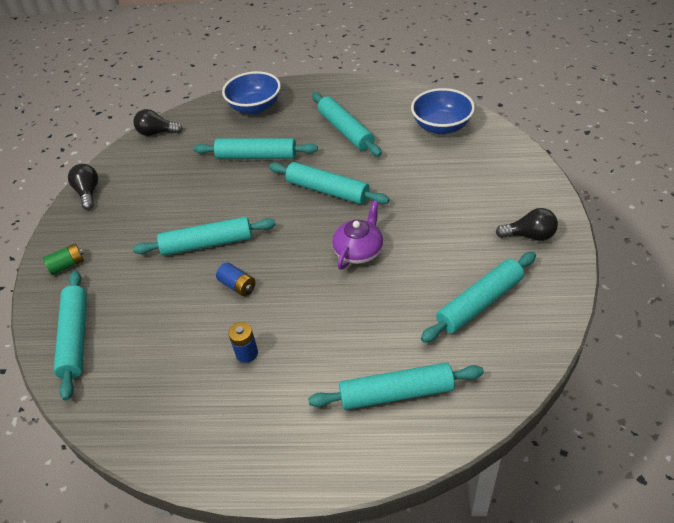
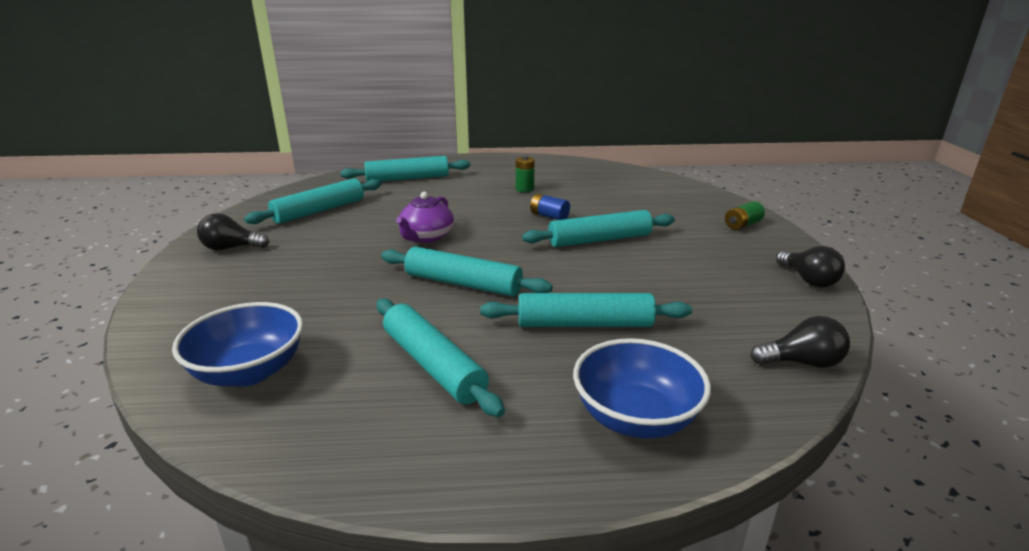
camera: 170 degrees right, 20 degrees down
(76, 337) = (677, 192): turquoise rolling pin -> none
(247, 353) = (524, 189): blue battery -> green battery

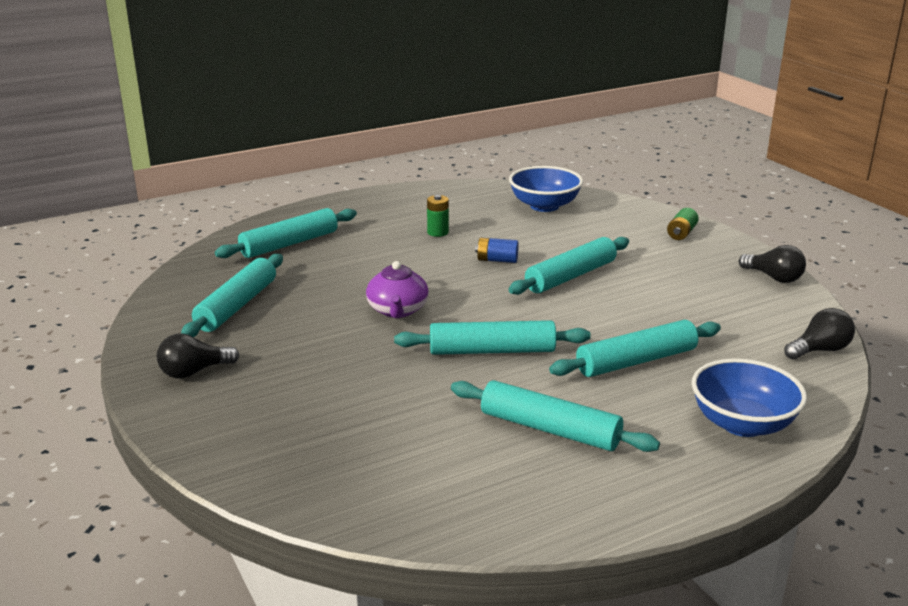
camera: 25 degrees left, 0 degrees up
(249, 371) = (393, 481): blue bowl -> blue bowl (544, 206)

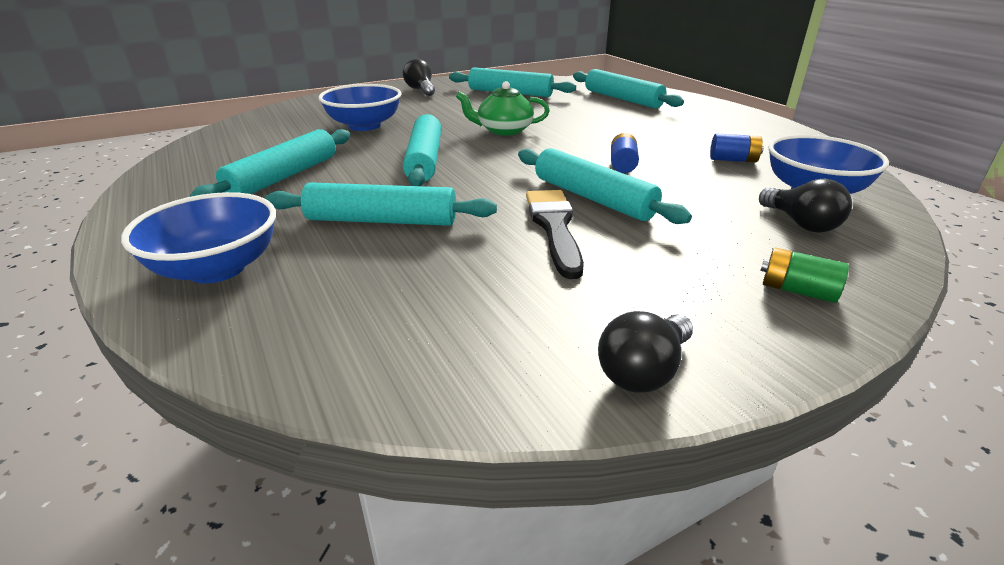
camera: 90 degrees right, 5 degrees up
(369, 400) = (364, 126): none -> blue bowl
(397, 310) = (503, 130): purple teapot -> green teapot
(438, 232) = (681, 141): green battery -> none
(483, 220) = (733, 160): none -> blue battery
(626, 292) = (554, 227): none -> black brush
(636, 361) = (382, 220): turquoise rolling pin -> turquoise rolling pin turned 60 degrees counterclockwise
(819, 350) = (358, 371): black light bulb -> black light bulb (801, 224)

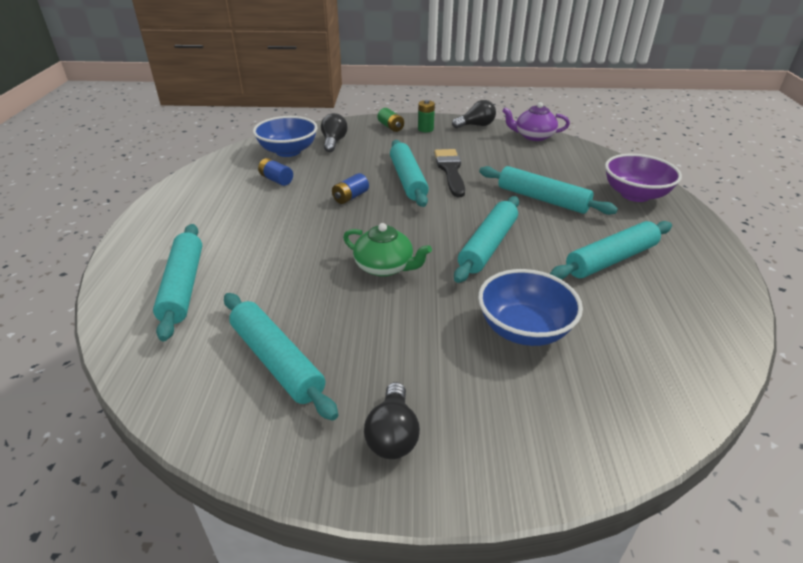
camera: 150 degrees left, 5 degrees up
(217, 268) = (635, 195): blue bowl -> purple bowl
(465, 380) = (533, 136): none -> purple teapot
(554, 227) = (450, 170): black brush -> black brush turned 150 degrees clockwise
(727, 310) = (425, 129): none -> green battery

